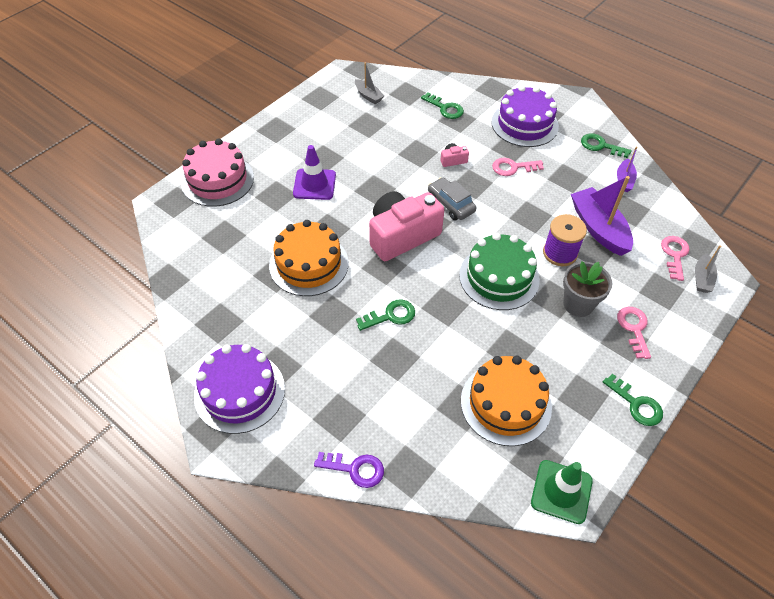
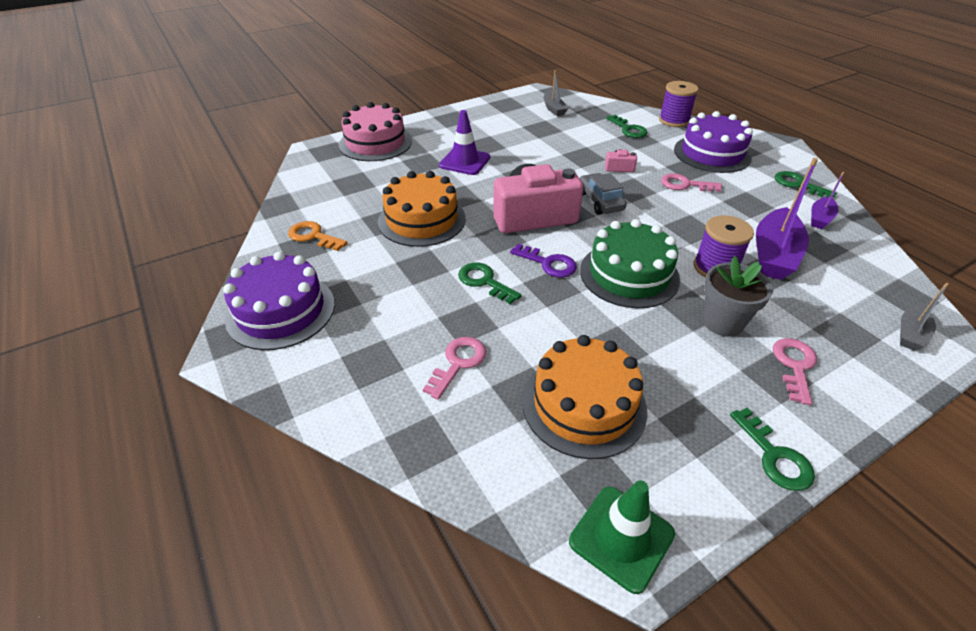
camera: 20 degrees right, 10 degrees down
(222, 308) = (313, 236): none -> orange key
(355, 469) = (357, 423): purple key -> purple key (548, 263)
(390, 316) = (484, 281): green key -> green key turned 135 degrees counterclockwise
(481, 88) = (674, 120): none -> purple spool
(598, 228) = (773, 255): purple boat -> purple boat turned 150 degrees counterclockwise
(674, 255) = (874, 300): pink key -> pink key (458, 363)

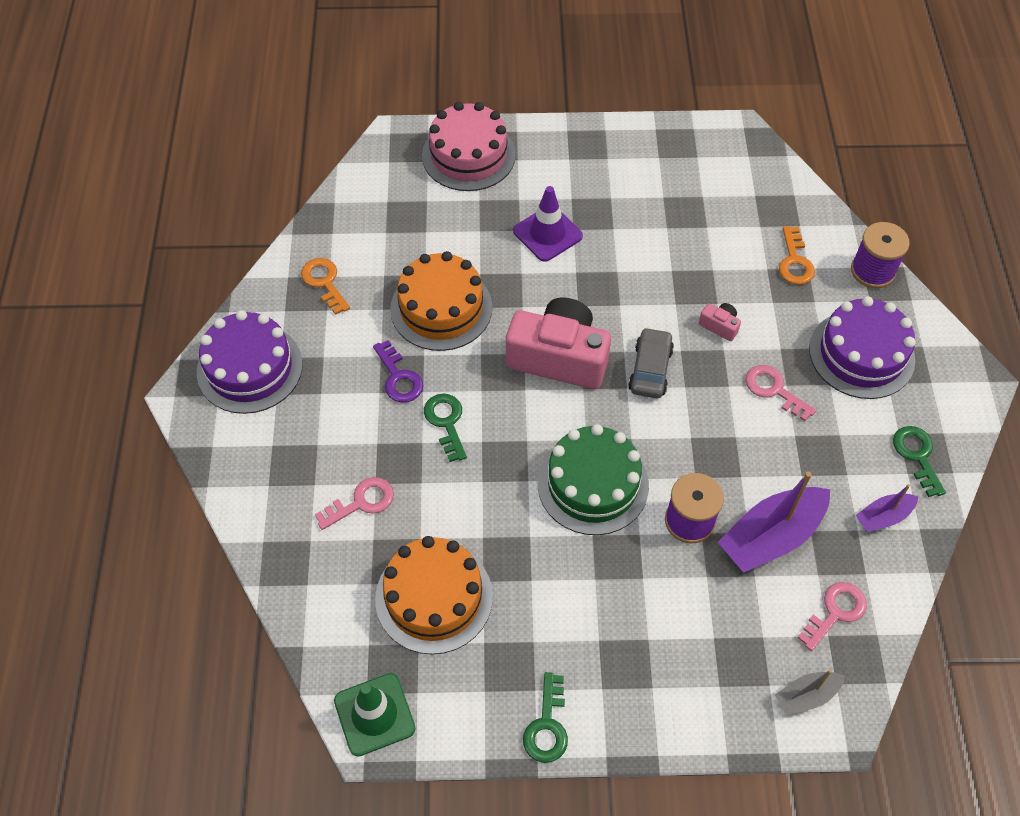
camera: 30 degrees right, 15 degrees up
(548, 263) = (524, 430): purple key -> purple key (399, 377)
(554, 110) = (729, 180): grey boat -> none
(628, 129) = (794, 262): green key -> orange key
(722, 322) = (632, 585): grey flower pot -> none
(794, 365) = (652, 663): pink key -> pink key (835, 612)

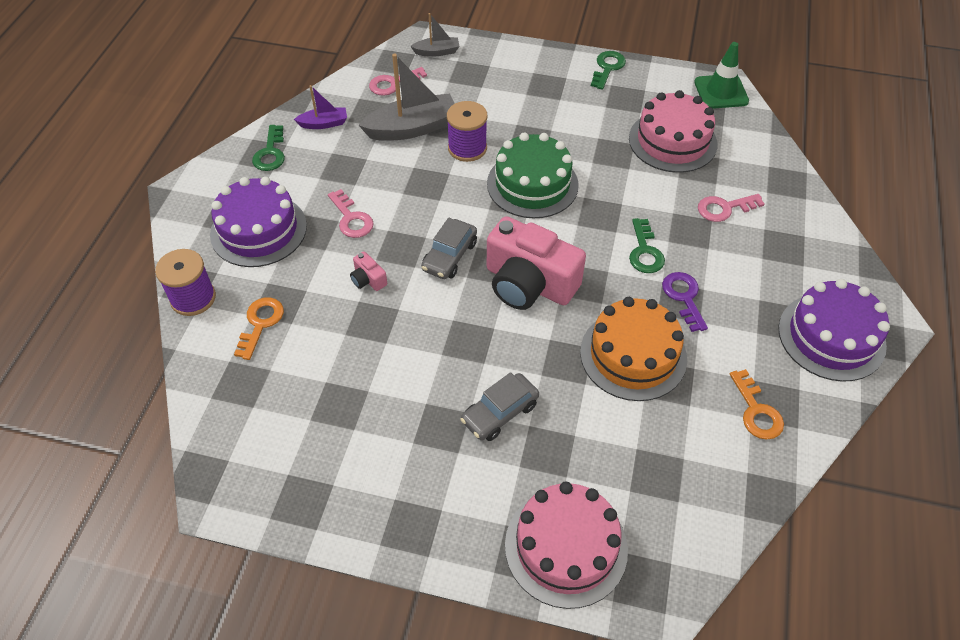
camera: 165 degrees left, 5 degrees down
(434, 597) = (672, 141): orange cake -> pink cake
(547, 234) = (500, 413): purple traffic cone -> grey car
(771, 537) = (412, 128): purple boat -> grey boat

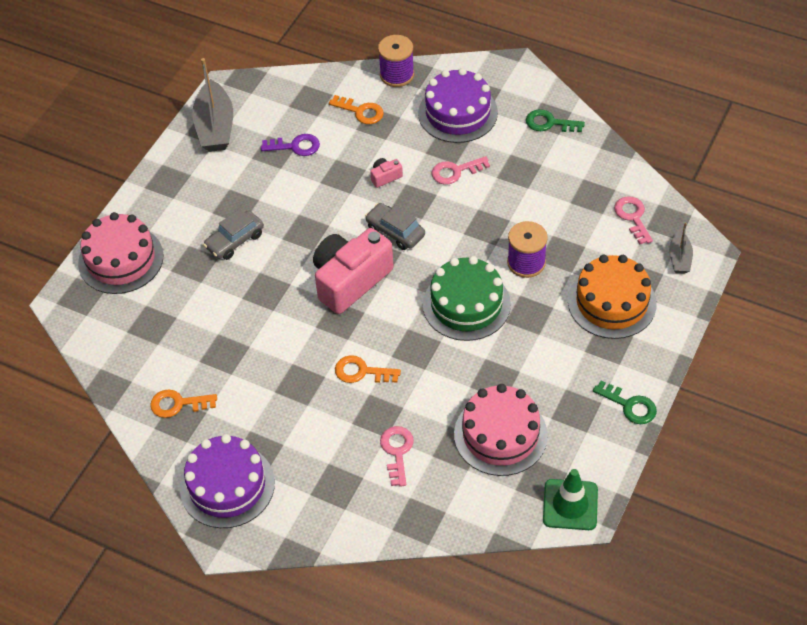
camera: 105 degrees right, 0 degrees up
(324, 124) = (582, 161): purple boat -> none
(412, 128) = (563, 225): grey boat -> grey boat (215, 127)
(500, 413) = (235, 241): grey car -> grey car turned 105 degrees counterclockwise
(633, 355) = (257, 335): orange cake -> orange cake (612, 302)
(645, 251) = (361, 372): green key -> orange key
(684, 297) = (302, 387): purple key -> purple key (295, 146)

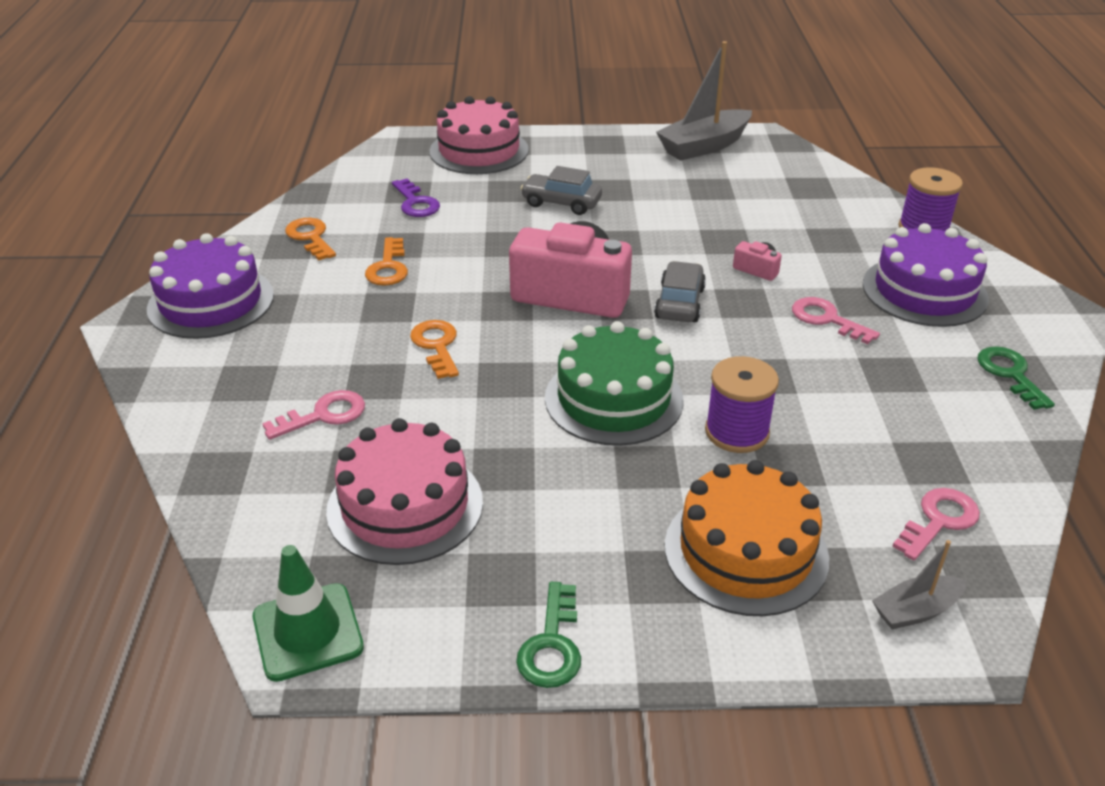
camera: 60 degrees right, 15 degrees down
(295, 146) = (733, 198): purple key -> purple key (416, 203)
(361, 111) = (835, 222): orange key -> orange key (388, 267)

